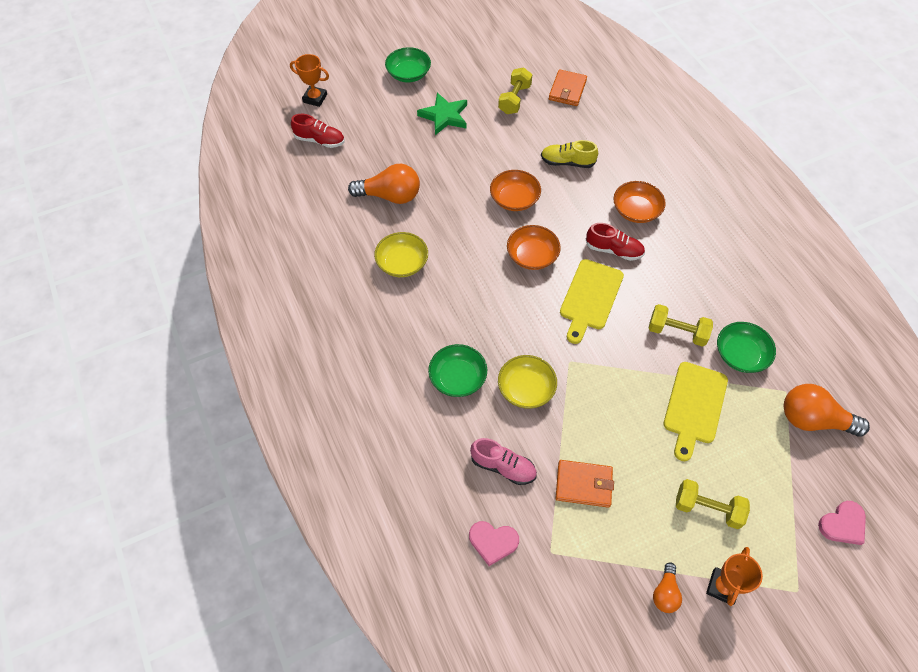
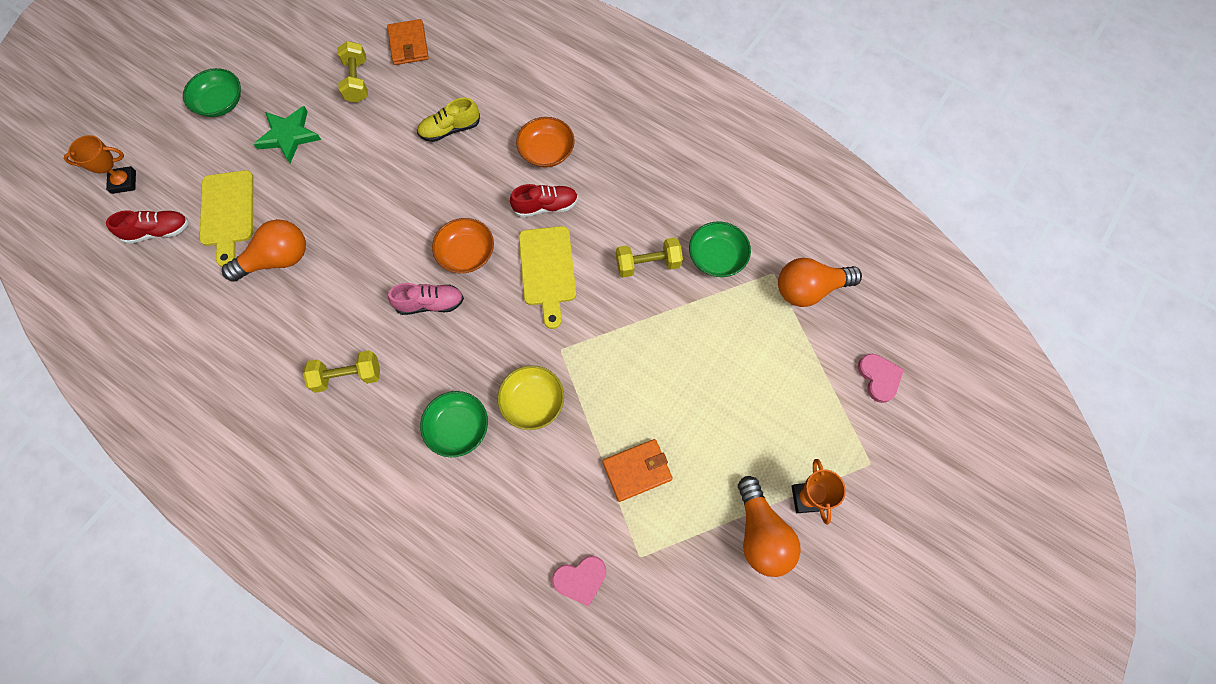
camera: 30 degrees left, 10 degrees up
(402, 263) = (332, 331): yellow bowl -> none
(503, 467) = (551, 496): pink shoe -> pink shoe (430, 303)
(514, 199) = (415, 198): orange bowl -> none
(665, 593) = (761, 534): orange light bulb -> orange light bulb, size x1.86
(694, 406) = (700, 333): yellow cutting board -> yellow cutting board (227, 212)
(707, 509) = (759, 429): yellow dumbbell -> yellow dumbbell (348, 376)
(843, 524) = (879, 378): pink heart -> pink heart turned 45 degrees counterclockwise

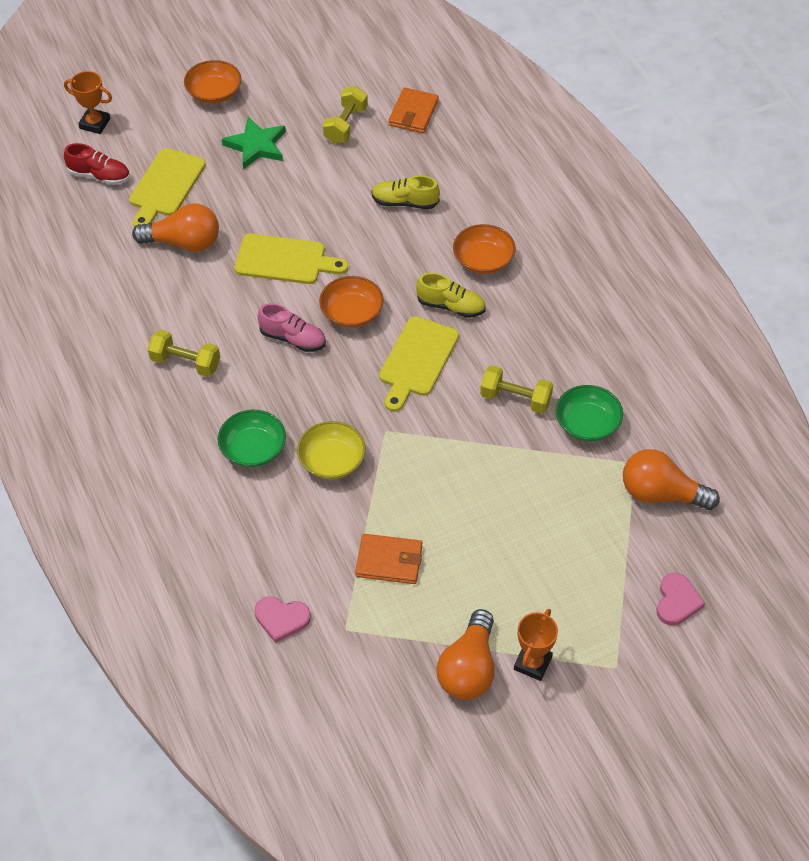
camera: 30 degrees right, 15 degrees down
(220, 102) = (214, 93): green bowl -> orange bowl
(378, 232) = (285, 260): none -> yellow cutting board
(545, 206) = (451, 306): red shoe -> yellow shoe

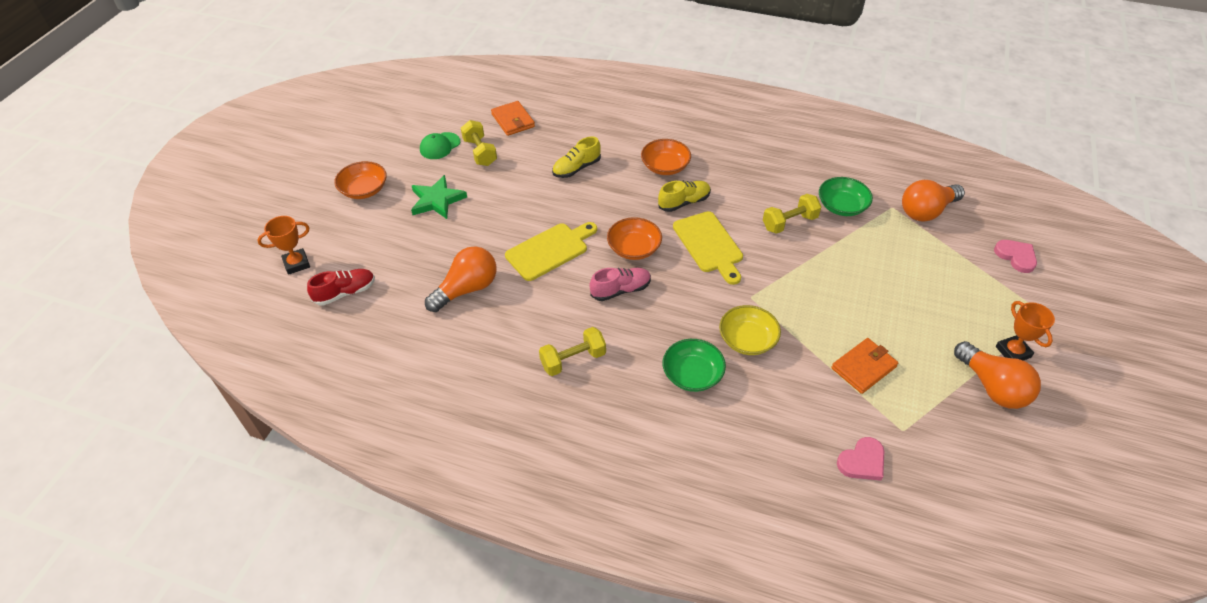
camera: 45 degrees left, 5 degrees down
(165, 186) = (405, 265): yellow cutting board -> none
(321, 94) = (440, 146): none -> green cap

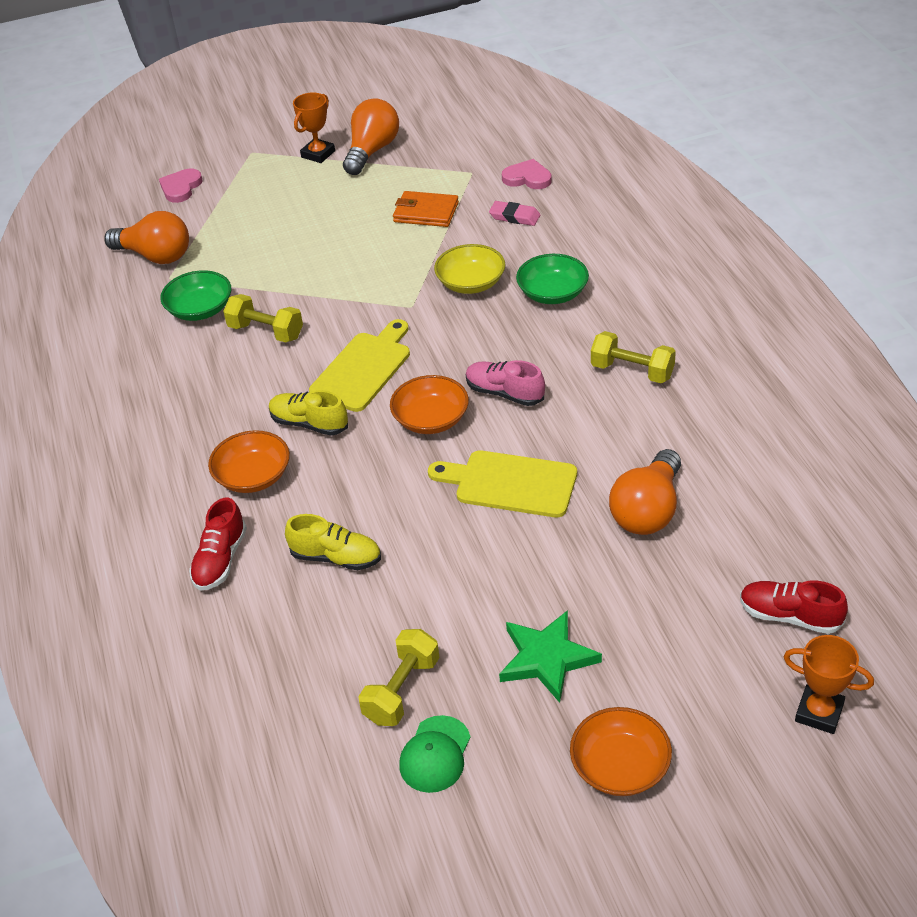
camera: 125 degrees left, 5 degrees down
(440, 146) = (435, 754): green cap -> green cap turned 105 degrees clockwise
(467, 289) = (648, 510): orange light bulb -> orange light bulb turned 75 degrees counterclockwise
(513, 120) = (289, 707): orange wallet -> none
(619, 135) = (220, 560): none -> red shoe
(810, 415) = (514, 217): none -> pink eraser

